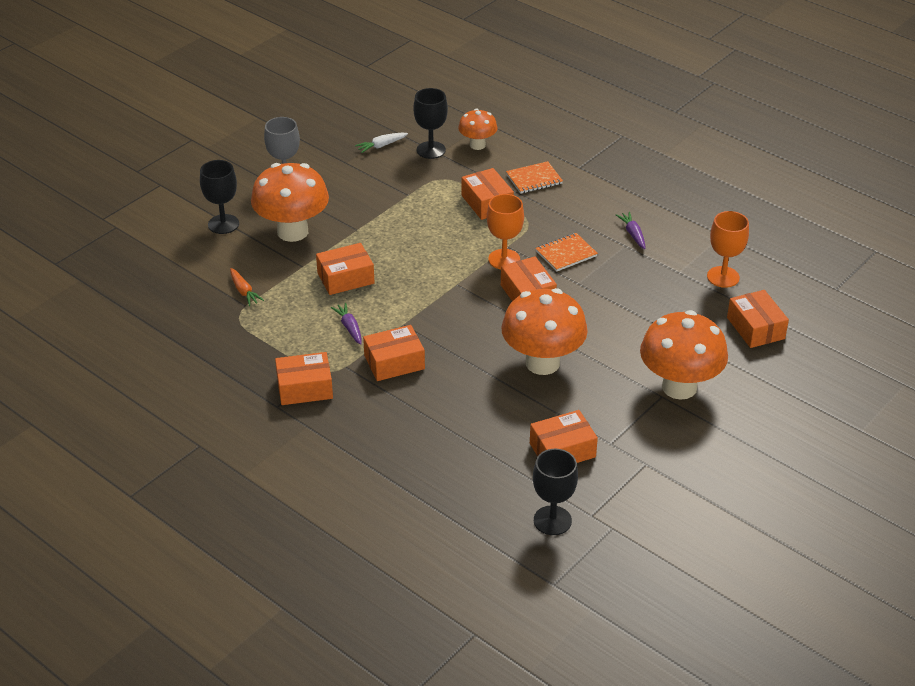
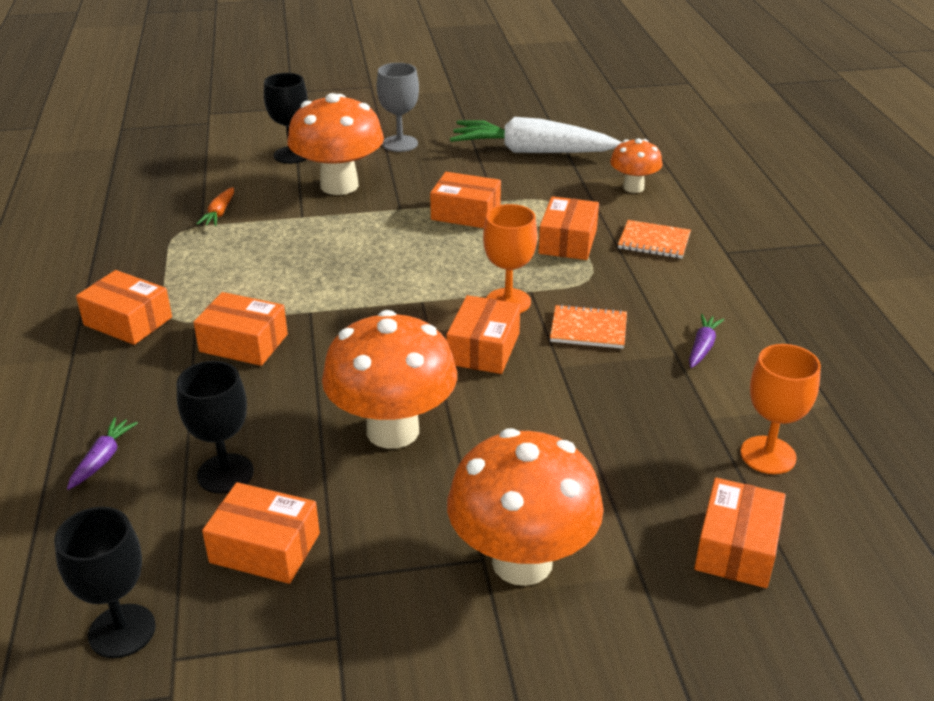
camera: 40 degrees right, 5 degrees down
(345, 278) = (323, 244): orange box -> orange box (465, 213)
(349, 328) = (255, 289): purple carrot -> purple carrot (102, 459)
(381, 146) = (532, 151): white carrot -> white carrot, size x2.43
(431, 150) = (576, 173): black goblet -> black goblet (225, 473)

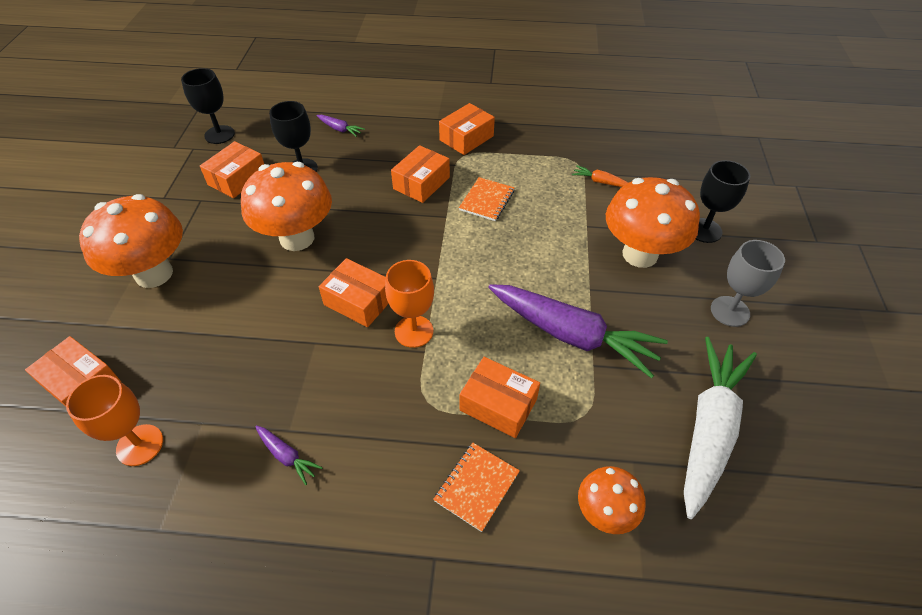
camera: 105 degrees right, 15 degrees up
(465, 213) = (571, 335): orange box -> purple carrot
(588, 329) = (352, 376): orange notebook -> orange notebook (487, 200)

